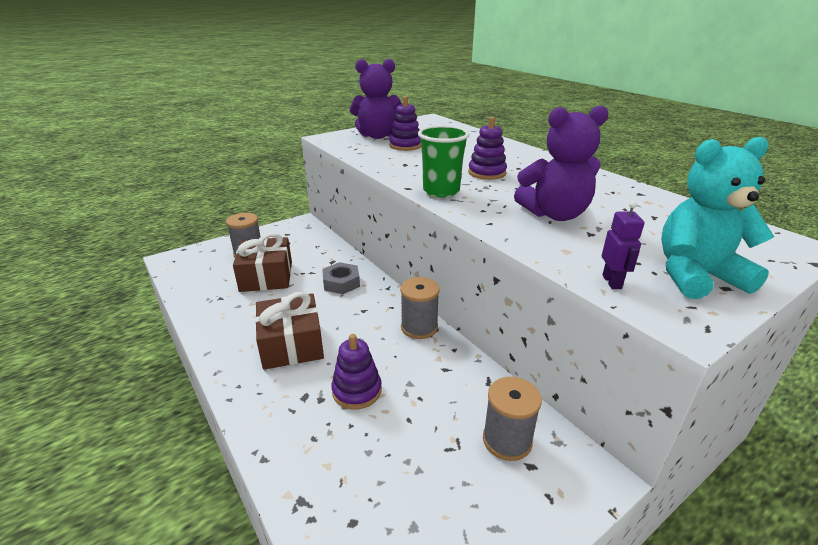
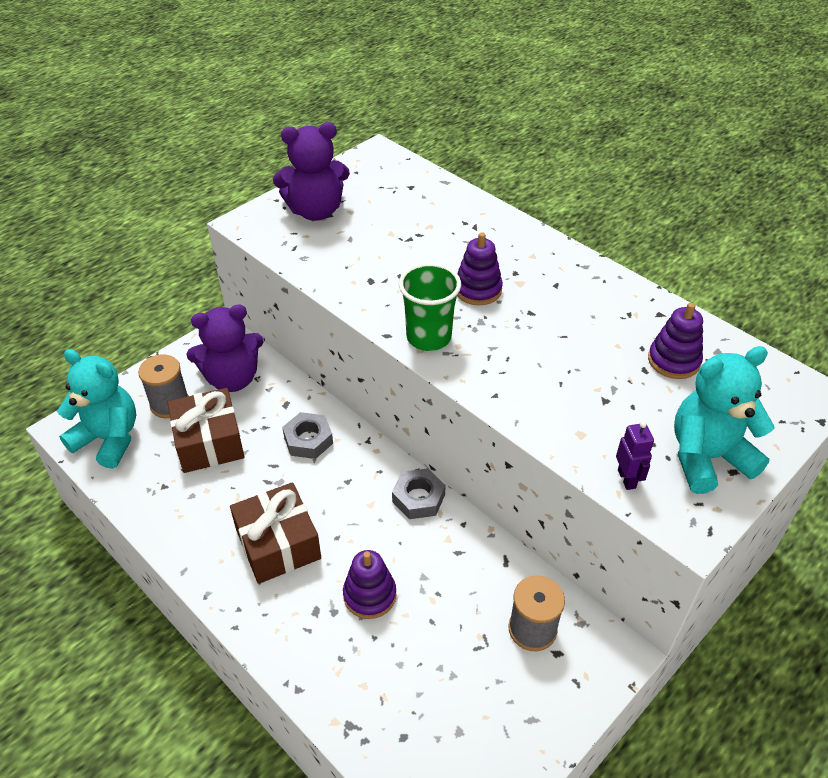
camera: 10 degrees left, 15 degrees up
(195, 268) = (109, 439): none -> turquoise teddy bear
(405, 145) = (360, 233): purple stacking toy -> purple stacking toy (673, 361)
(419, 327) = (418, 498): grey spool -> grey nut
(555, 214) = (565, 369): purple teddy bear -> purple teddy bear (232, 378)

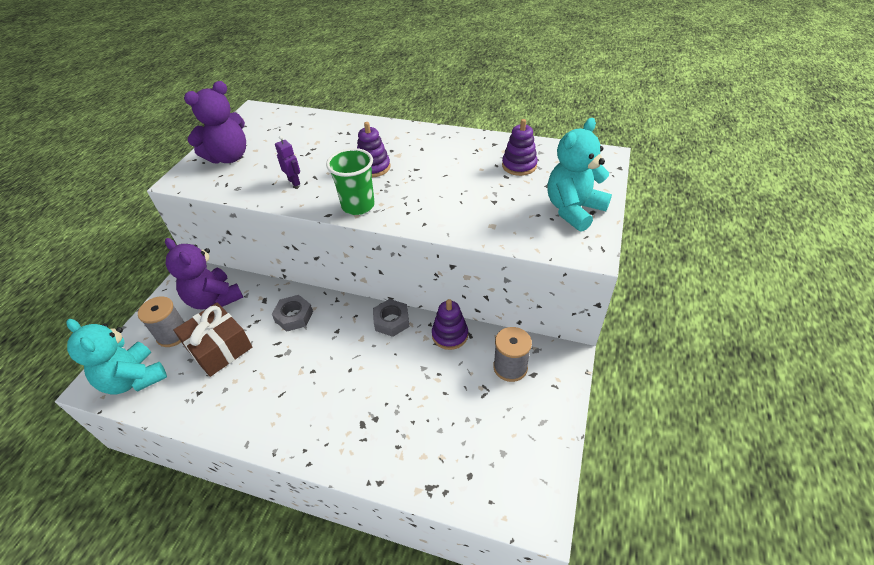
camera: 25 degrees left, 0 degrees up
(109, 439) = (134, 379): turquoise teddy bear -> turquoise teddy bear turned 135 degrees counterclockwise
(232, 378) = (214, 299): purple teddy bear -> purple teddy bear turned 90 degrees clockwise
(278, 544) = (310, 393): brown gift -> none
(369, 595) = (394, 396): purple stacking toy -> purple stacking toy (450, 335)
(627, 479) = (536, 239): purple robot -> purple robot (294, 182)

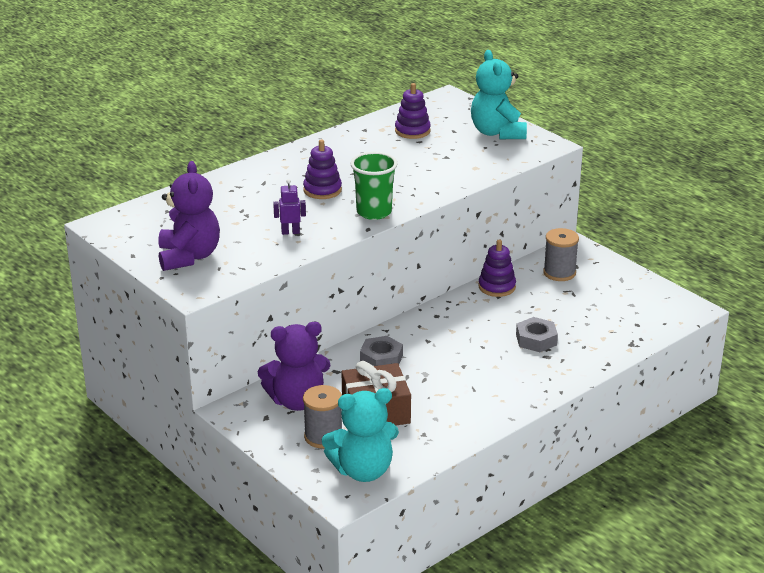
camera: 60 degrees left, 15 degrees down
(391, 321) = (448, 309): grey nut -> grey nut (536, 340)

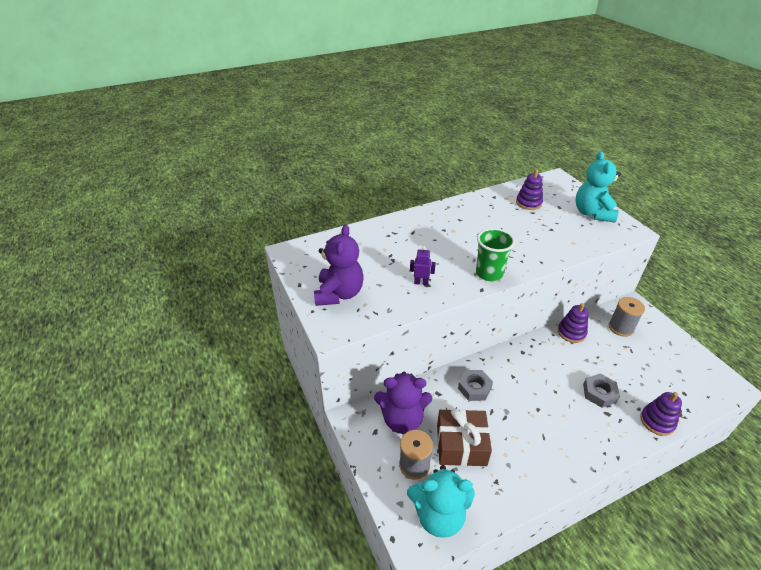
camera: 15 degrees right, 10 degrees up
(322, 190) = (453, 246): purple stacking toy -> purple stacking toy (657, 421)

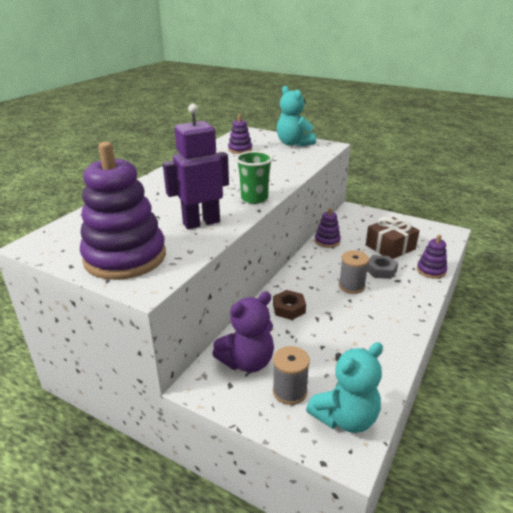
camera: 35 degrees left, 10 degrees down
(339, 294) = (125, 257): purple teddy bear -> purple stacking toy
(421, 282) = (201, 223): purple robot -> purple robot, size x2.36
(461, 445) = (315, 354): brown gift -> brown gift (390, 247)
(474, 388) = (289, 308): grey nut -> brown nut
(621, 328) = (357, 225): grey spool -> grey spool (351, 286)

